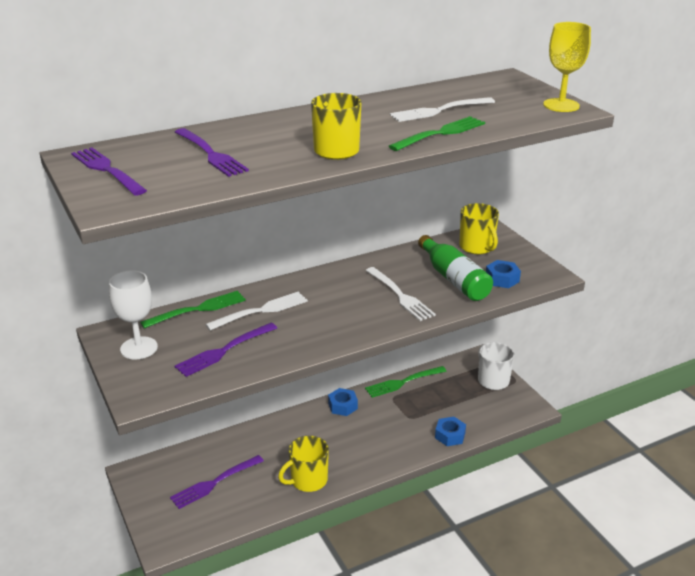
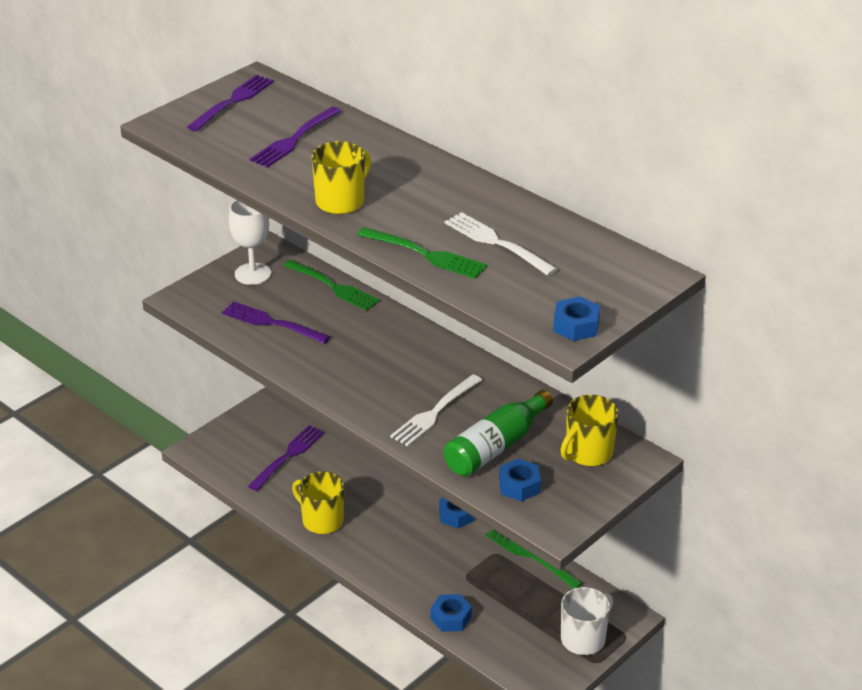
camera: 70 degrees right, 5 degrees up
(214, 483) = (288, 456): purple fork -> purple fork turned 90 degrees clockwise
(261, 311) = (352, 326): white fork -> none
(561, 105) = (576, 326): yellow goblet -> blue nut

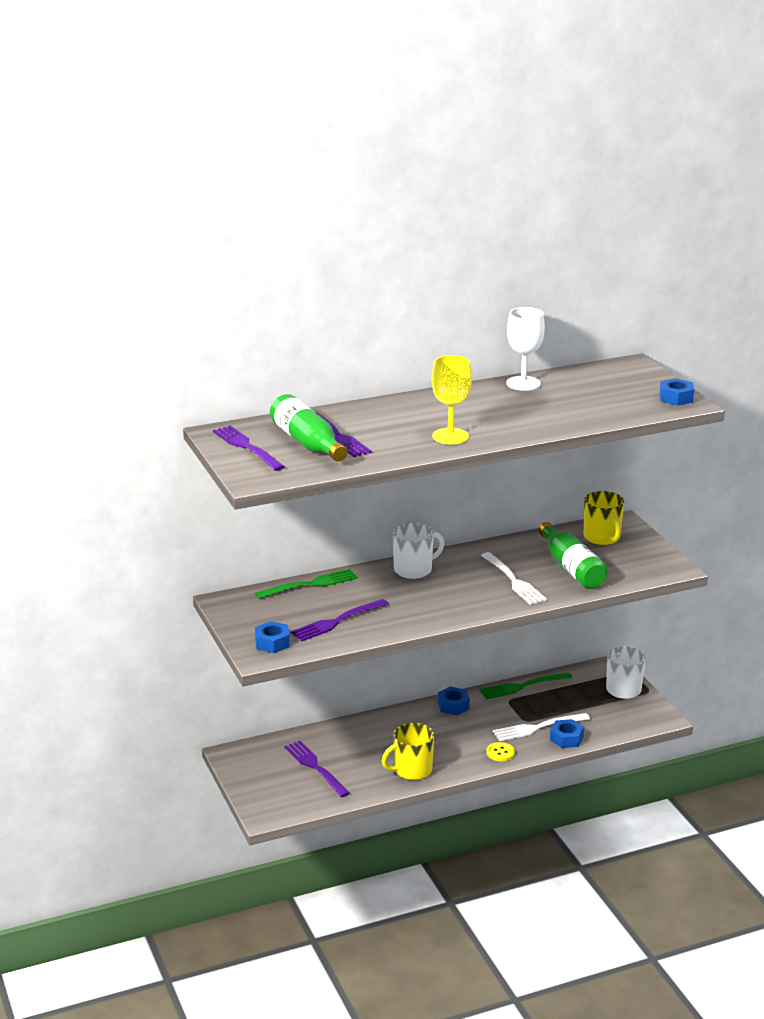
camera: 65 degrees left, 10 degrees down
(253, 274) = (255, 615): white goblet -> white goblet (523, 383)
(265, 128) = (307, 443): none -> green bottle
(341, 201) = (450, 436): yellow mug -> yellow goblet
(391, 574) = (500, 753): none -> yellow button
(410, 340) = (414, 570): none -> white mug
(425, 254) = (550, 423): green fork -> none
(496, 243) = (554, 399): white fork -> white fork (537, 728)
(519, 486) = (621, 570): blue nut -> blue nut (272, 643)

